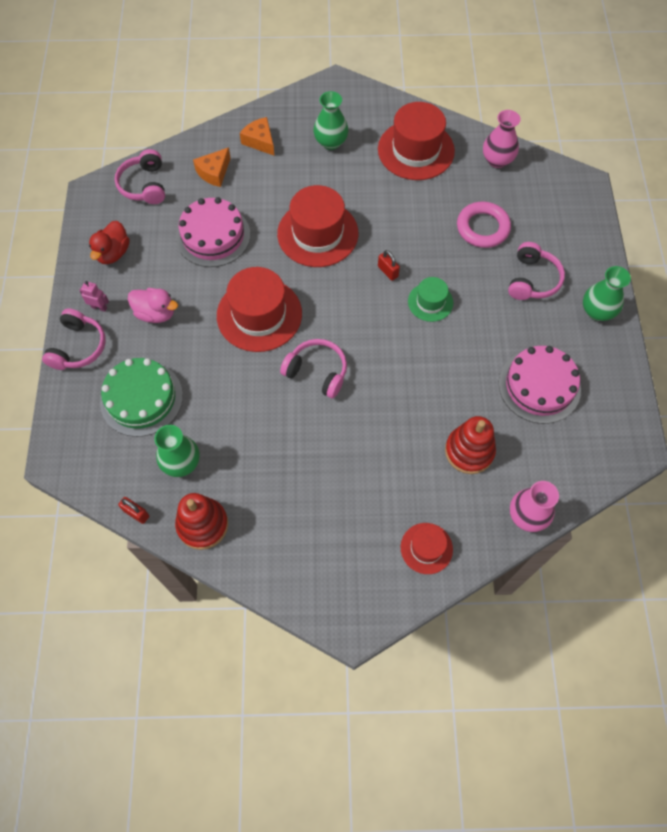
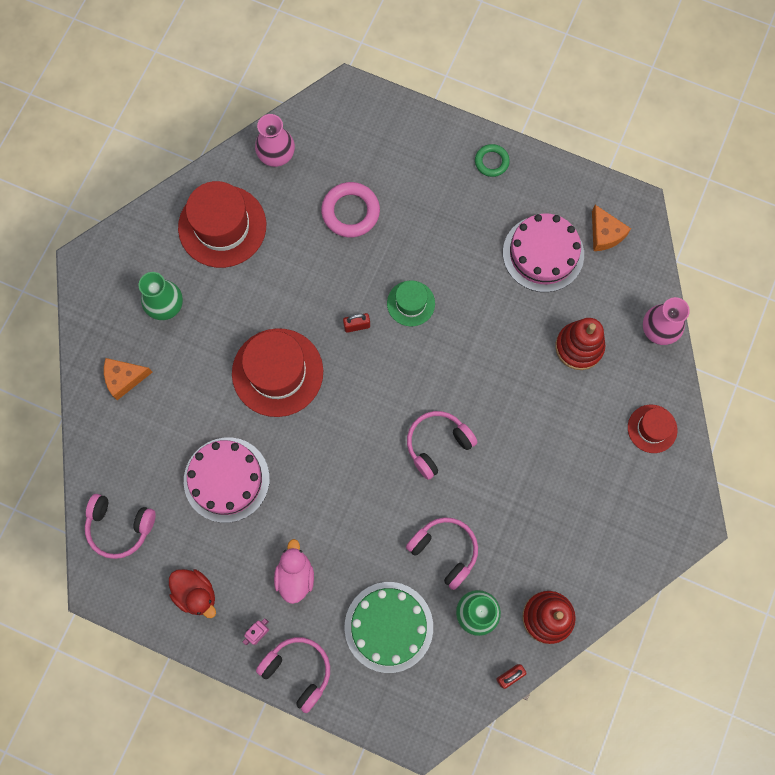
camera: 65 degrees left, 10 degrees up
(156, 313) = (295, 576): pink duck -> pink duck turned 45 degrees counterclockwise
(214, 172) = (142, 445): orange cheese -> orange cheese (605, 234)
(259, 315) = (347, 472): red hat -> none
(532, 280) = (431, 199): pink headphones -> pink headphones (445, 551)
(597, 311) = (491, 162): green vase -> green ring

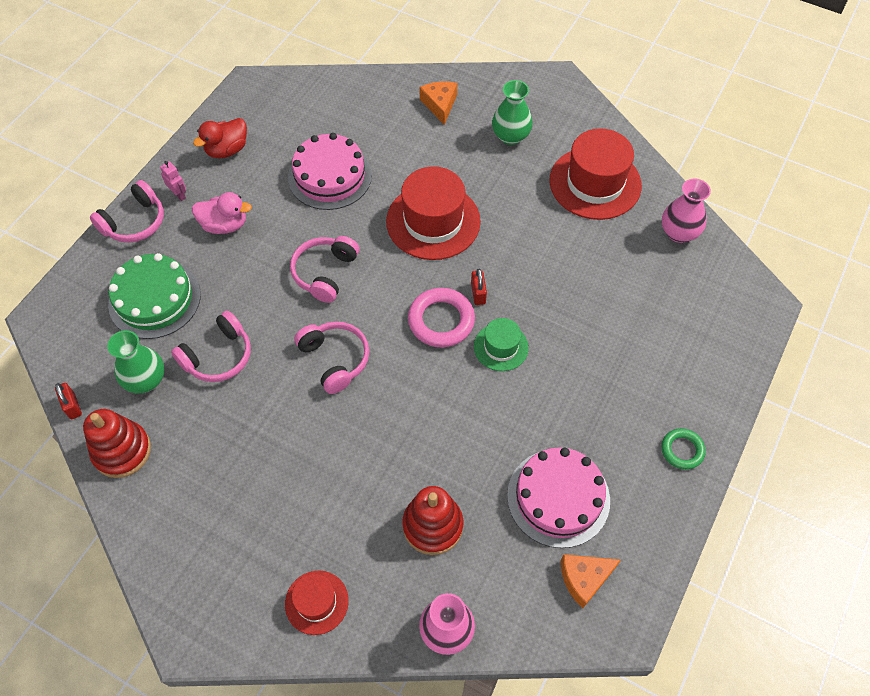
camera: 95 degrees right, 15 degrees down
(120, 527) = (300, 99): pink headphones -> pink headphones (325, 273)
(350, 212) = (612, 297): pink ring -> pink ring (441, 320)

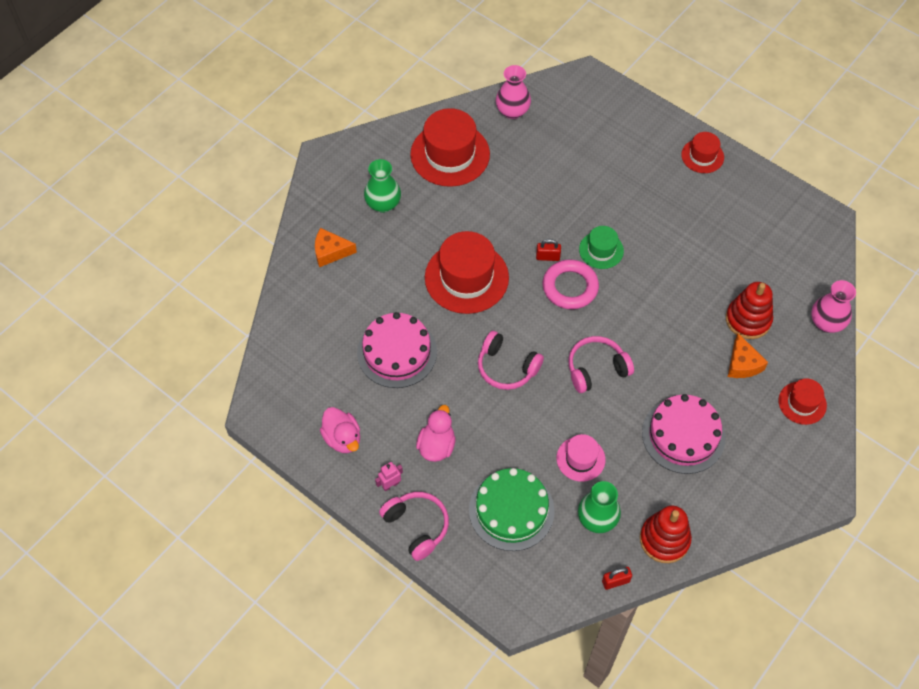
camera: 80 degrees left, 0 degrees up
(218, 356) = (580, 459): pink headphones -> pink hat
(227, 150) = (342, 438): red duck -> pink duck
(558, 497) = (732, 237): pink cake -> pink cake (683, 435)
(584, 579) = (793, 234): orange cheese -> orange cheese (742, 364)
(682, 450) = (702, 156): green ring -> red hat

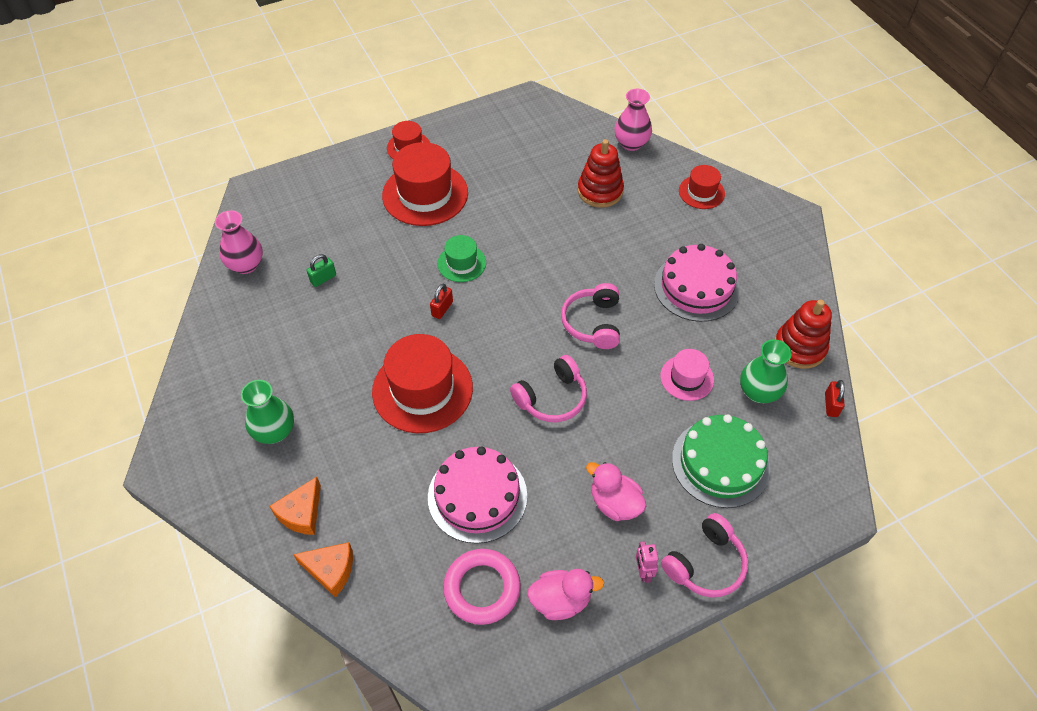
camera: 65 degrees left, 5 degrees down
(417, 526) = (705, 564): pink headphones -> pink headphones turned 150 degrees clockwise
(450, 154) = (257, 341): red hat -> red hat (425, 194)
(529, 165) = (323, 278): none -> green padlock
(570, 287) = (488, 305): pink ring -> pink ring (482, 588)
(742, 364) = (643, 214): orange cheese -> orange cheese (330, 570)

